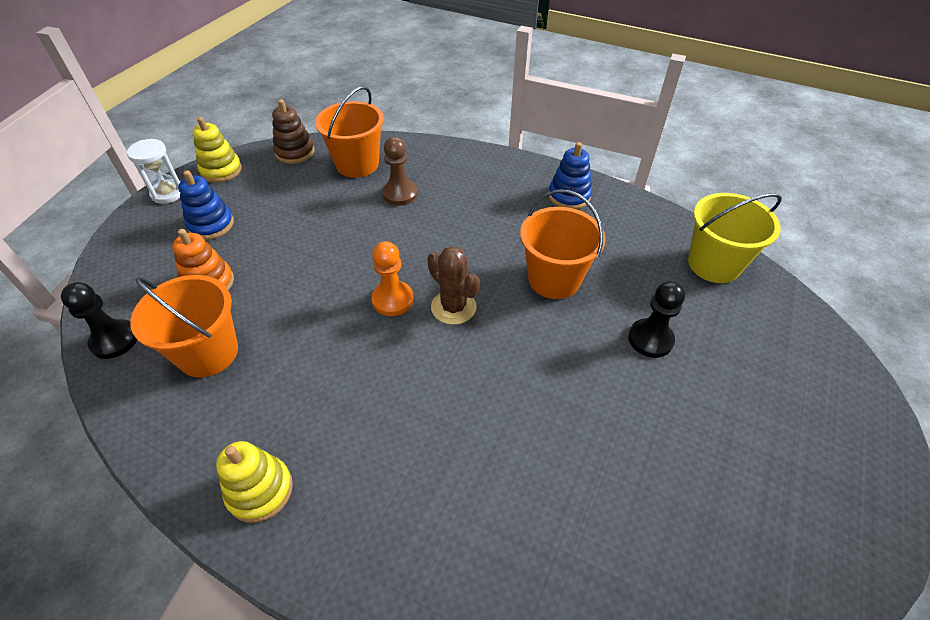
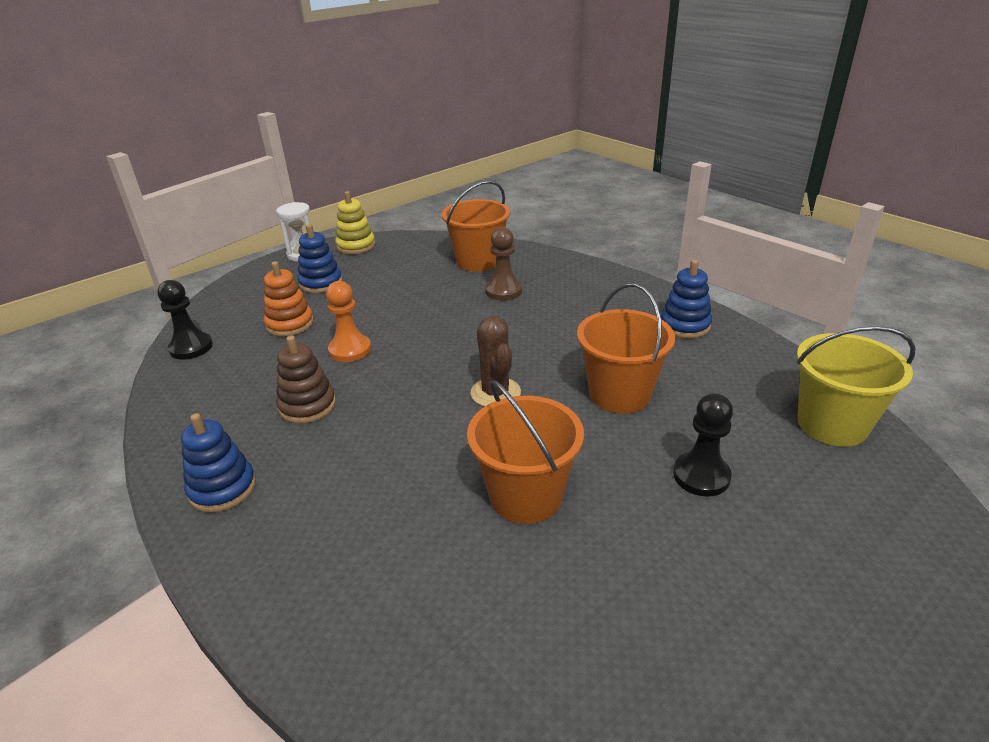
camera: 25 degrees right, 15 degrees down
(208, 353) = (254, 374): orange bucket -> orange bucket (526, 496)
(260, 490) = (222, 489): yellow stacking toy -> blue stacking toy
(295, 152) = (427, 243): brown stacking toy -> brown stacking toy (307, 406)
(392, 300) = (440, 373): orange pawn -> orange pawn (350, 350)

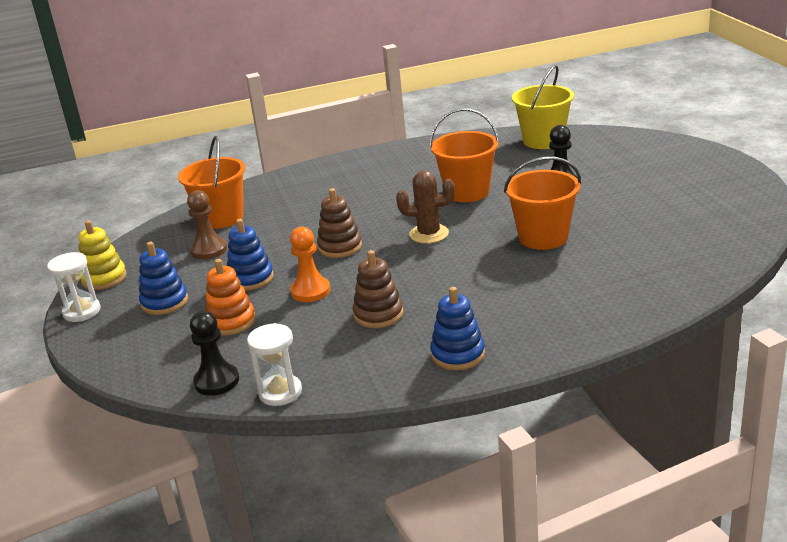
camera: 65 degrees left, 5 degrees down
(167, 387) = (280, 392): none -> white hourglass
(444, 341) = (340, 247): none -> brown stacking toy
(503, 291) = (288, 213): brown pawn -> brown pawn (209, 250)
(685, 325) = (409, 157): blue stacking toy -> blue stacking toy (251, 279)

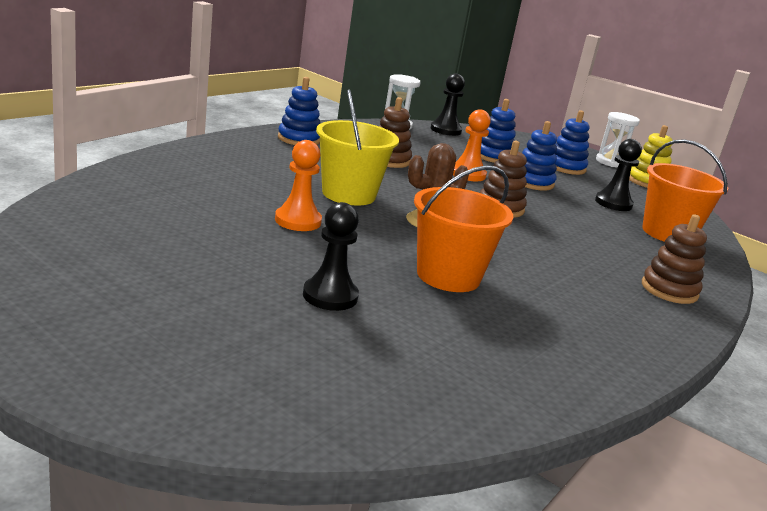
camera: 140 degrees right, 5 degrees down
(209, 250) = (613, 203): brown pawn -> black pawn
(231, 322) = (493, 156): orange stacking toy -> blue stacking toy
(317, 178) = (669, 290): none -> brown stacking toy
(543, 140) = (435, 396): yellow bucket -> yellow bucket (349, 194)
(543, 237) = (298, 221): orange bucket -> orange pawn

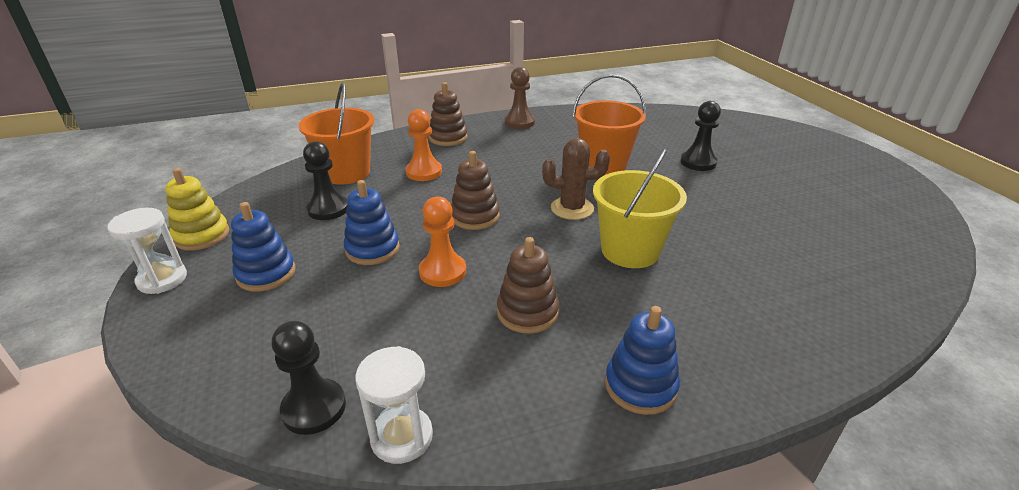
camera: 145 degrees left, 10 degrees up
(298, 221) = (699, 222): orange pawn -> orange pawn (424, 172)
(493, 156) = (344, 309): blue stacking toy -> none
(639, 335) = (519, 122): none -> brown pawn

